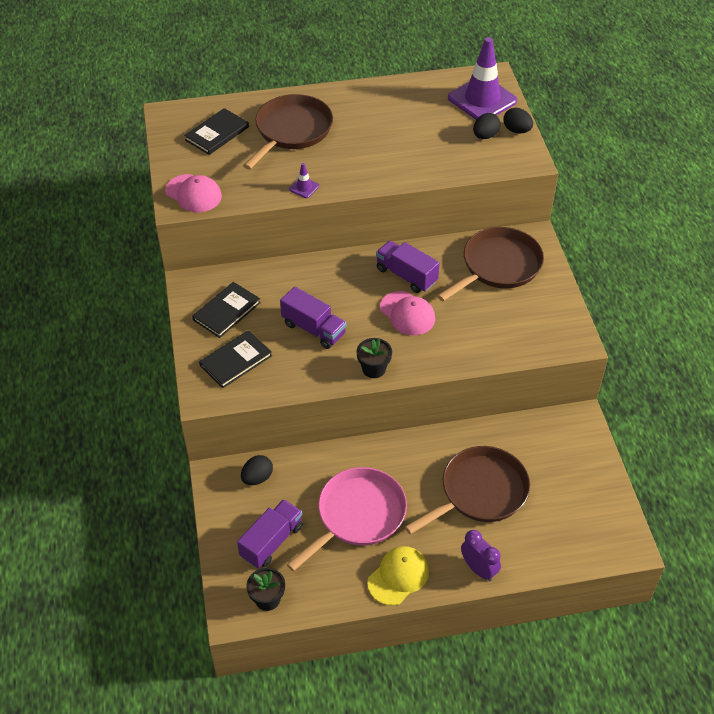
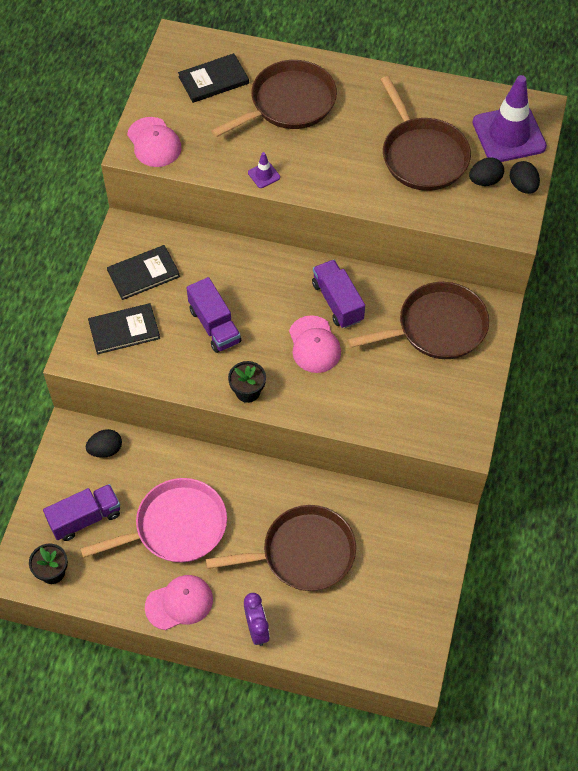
camera: 25 degrees right, 10 degrees up
(398, 576) = (179, 603): yellow cap -> pink cap
(425, 134) = (423, 155): none -> brown pan

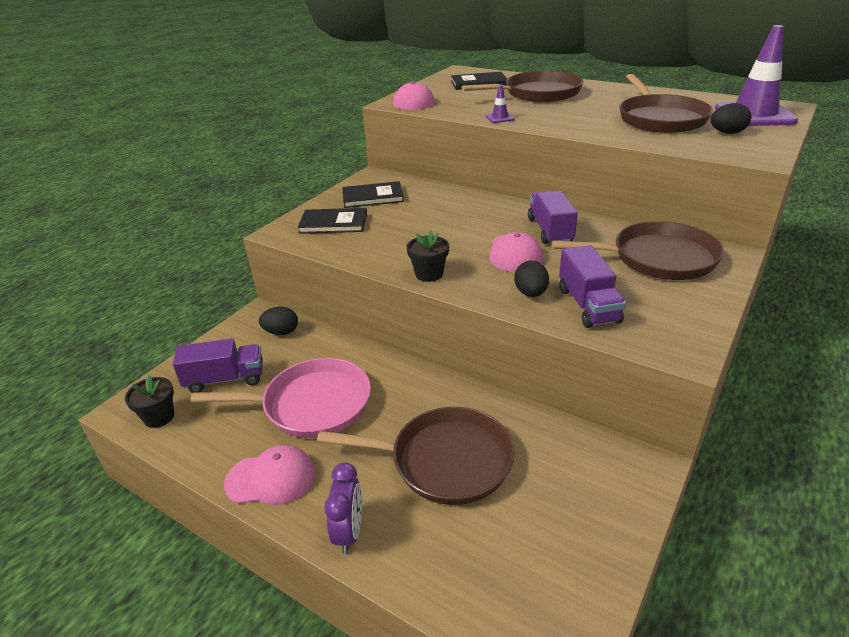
camera: 20 degrees right, 25 degrees down
(214, 325) = (419, 230): purple truck -> purple truck (588, 305)
(522, 186) = (771, 138): black egg -> black egg (531, 293)

